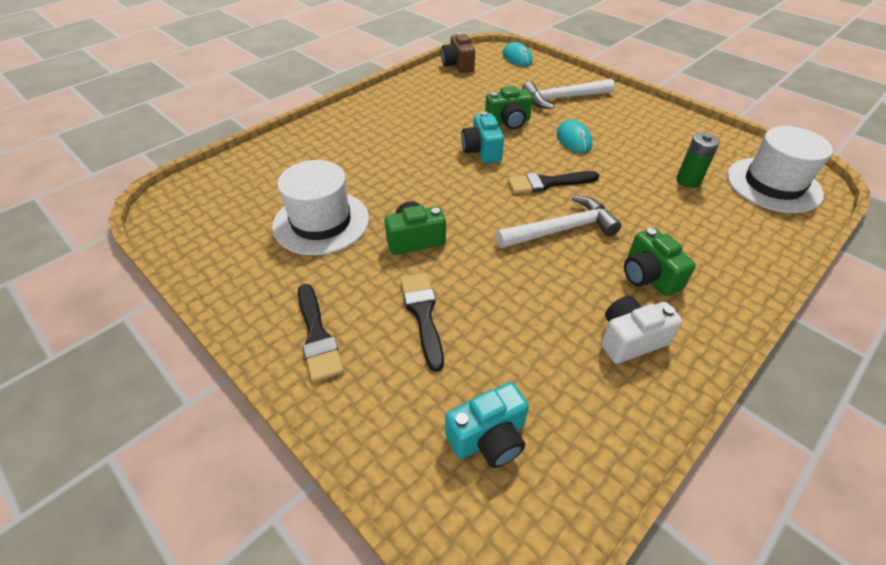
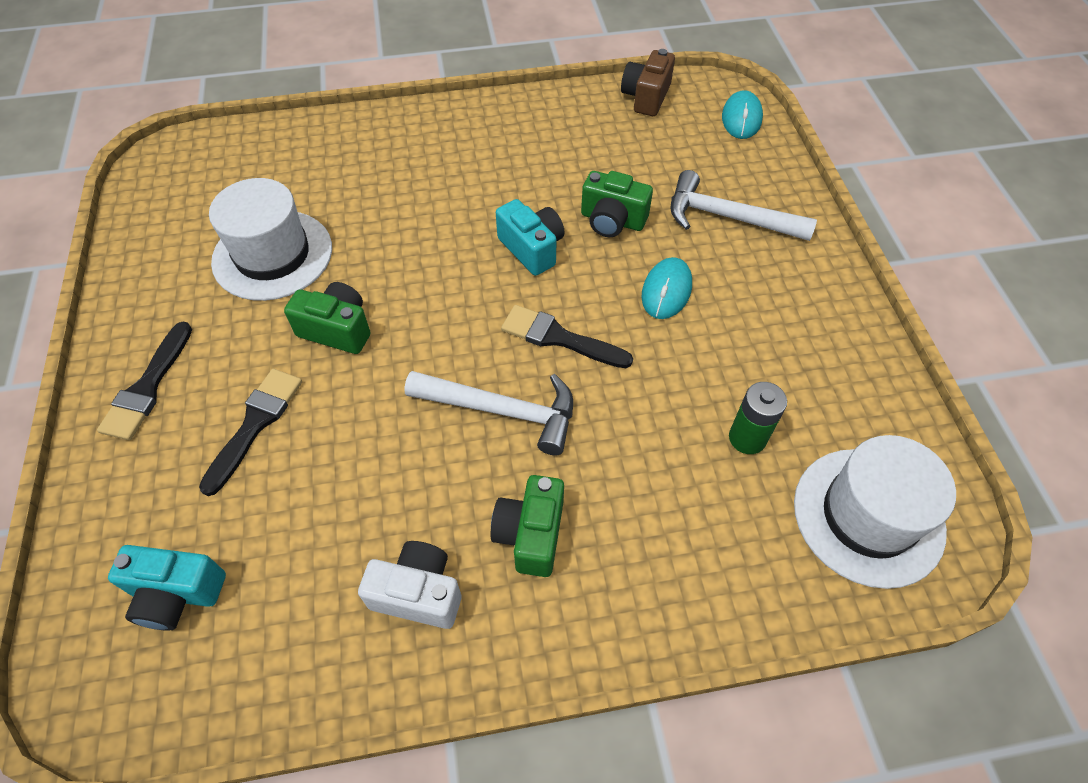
camera: 35 degrees right, 10 degrees up
(482, 151) = (532, 248): turquoise camera -> turquoise camera turned 120 degrees clockwise

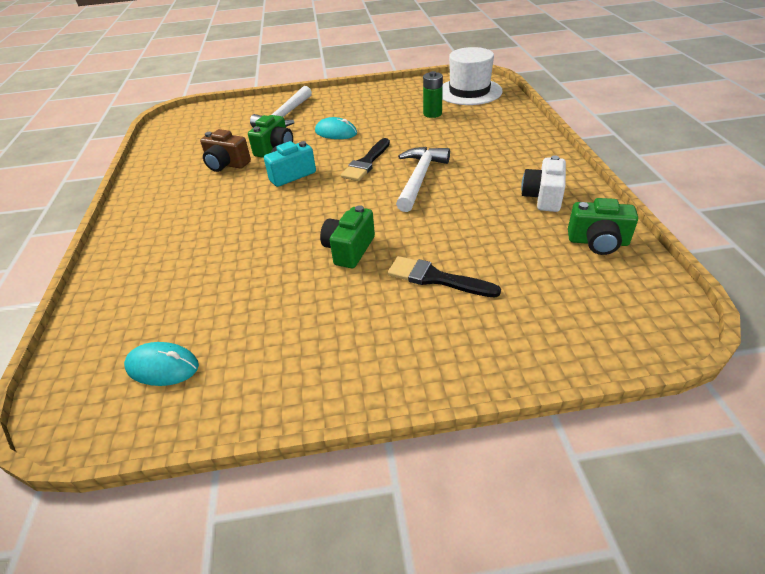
camera: 85 degrees left, 15 degrees down
(147, 387) = (402, 351): black brush -> none
(177, 594) = (579, 293): turquoise camera -> none
(272, 255) = (259, 297): white hat -> none
(530, 534) = (498, 166): green camera -> green camera (598, 242)
(646, 97) = (164, 139): brown camera -> brown camera (226, 164)
(741, 118) = (204, 111): turquoise mouse -> turquoise mouse (162, 366)

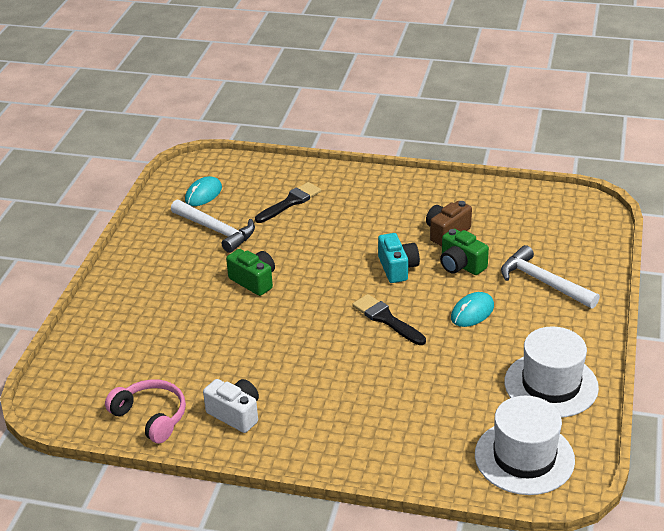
camera: 110 degrees right, 5 degrees down
(397, 96) = (551, 385): none -> white hat
(419, 178) = (329, 346): white hammer -> white hammer (216, 230)
(432, 114) = (473, 399): green battery -> none
(436, 278) = (185, 315): black brush -> black brush (290, 202)
(598, 242) = (151, 417): green camera -> pink headphones

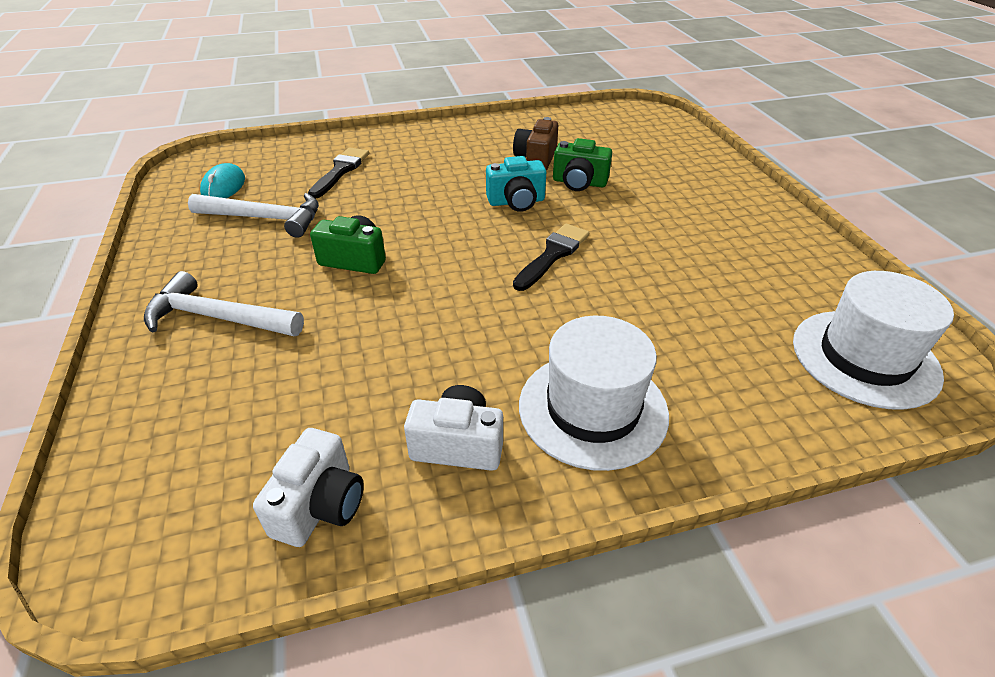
camera: 30 degrees left, 5 degrees up
(151, 417) = (320, 505): pink headphones -> white camera
(386, 319) = (553, 255): black brush -> black brush turned 105 degrees clockwise
(397, 268) = (516, 202): turquoise camera -> turquoise camera turned 120 degrees clockwise
(472, 312) = (636, 221): turquoise mouse -> none
(543, 282) = (673, 177): white hammer -> white hammer (218, 317)
(551, 385) = (793, 267): white hat -> white hat (592, 409)

